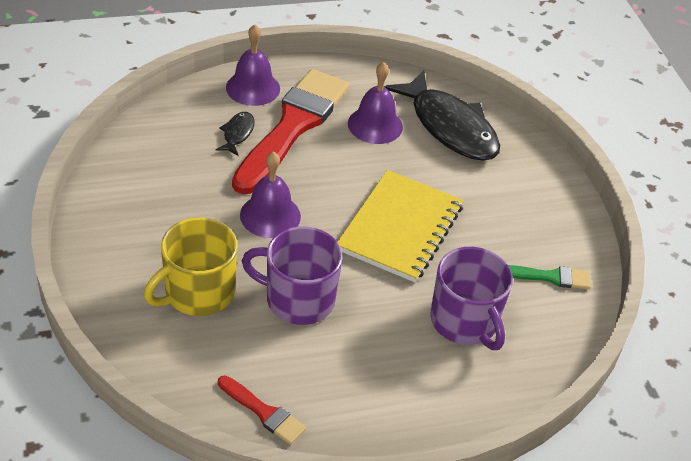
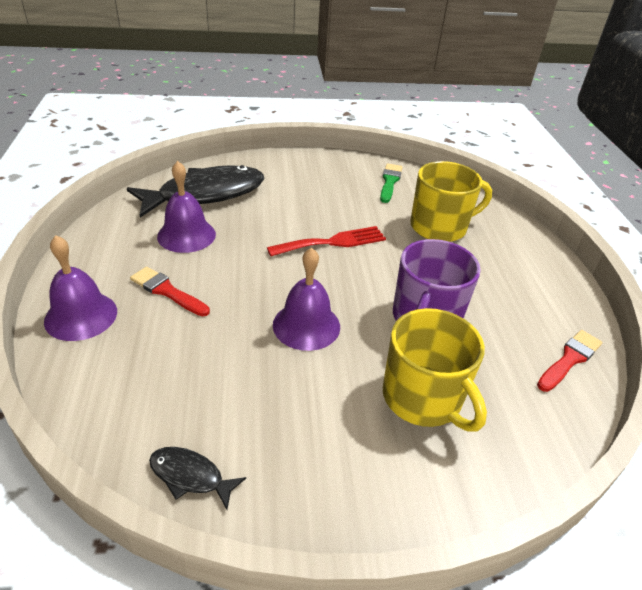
camera: 80 degrees left, 5 degrees down
(237, 134) = (162, 338): black fish -> black fish (190, 476)
(293, 127) = (167, 291): red brush -> red brush, size x0.43
(400, 228) = (332, 242): yellow notebook -> red fork
(465, 321) = (439, 227): purple mug -> yellow mug

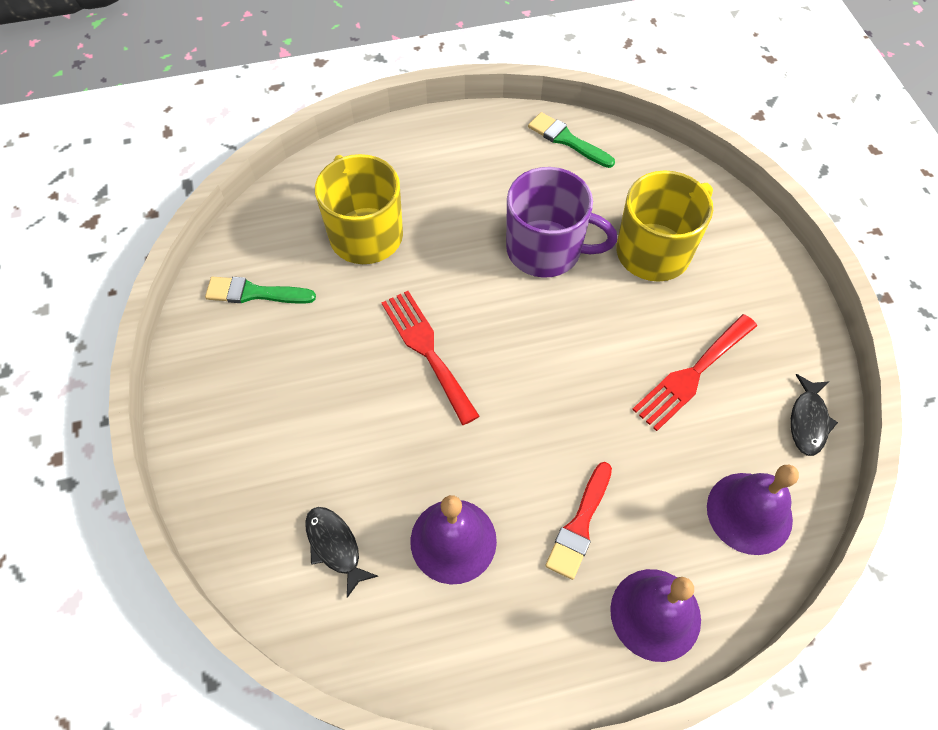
camera: 95 degrees left, 20 degrees up
(206, 194) = (335, 546): black fish -> black fish, size x0.43
(272, 391) = (692, 374): none -> red fork
(306, 325) = (591, 358): purple bell -> purple bell (749, 513)
(569, 359) = (567, 140): red brush -> green brush

